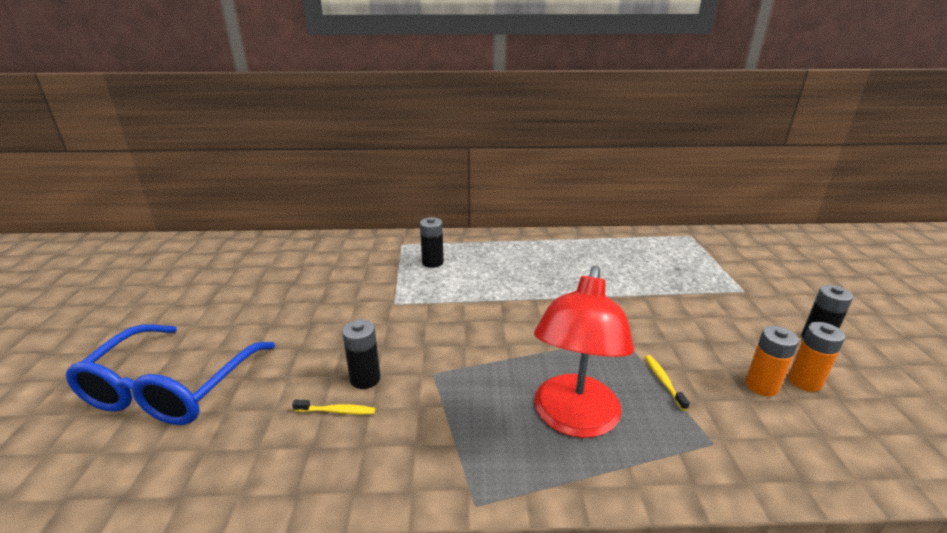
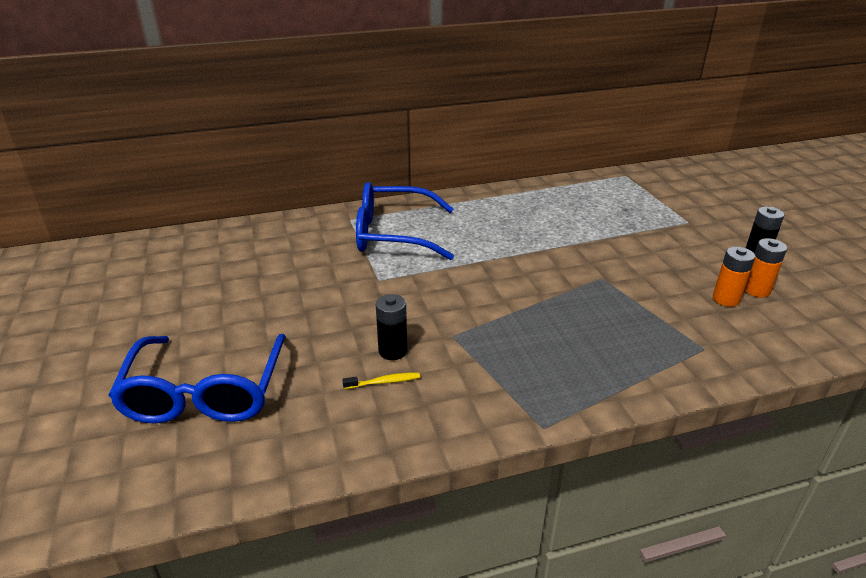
camera: 15 degrees left, 5 degrees up
(432, 262) = (393, 234): black battery -> blue glasses
(573, 419) = (591, 351): red lamp -> none
(663, 381) = (650, 309): yellow toothbrush -> none

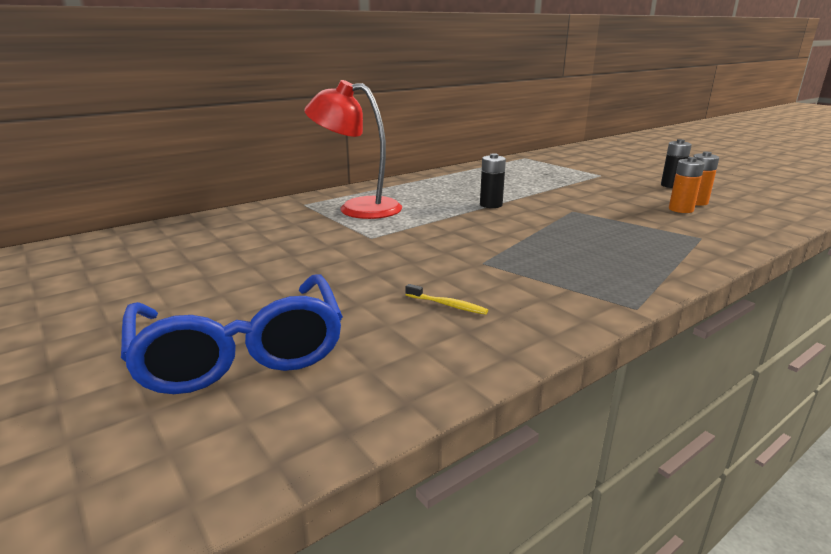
camera: 20 degrees left, 10 degrees down
(384, 382) = (447, 305): yellow toothbrush -> yellow toothbrush turned 60 degrees clockwise
(393, 234) = (357, 208): blue glasses -> red lamp
(393, 351) = (434, 282): black battery -> black battery (491, 205)

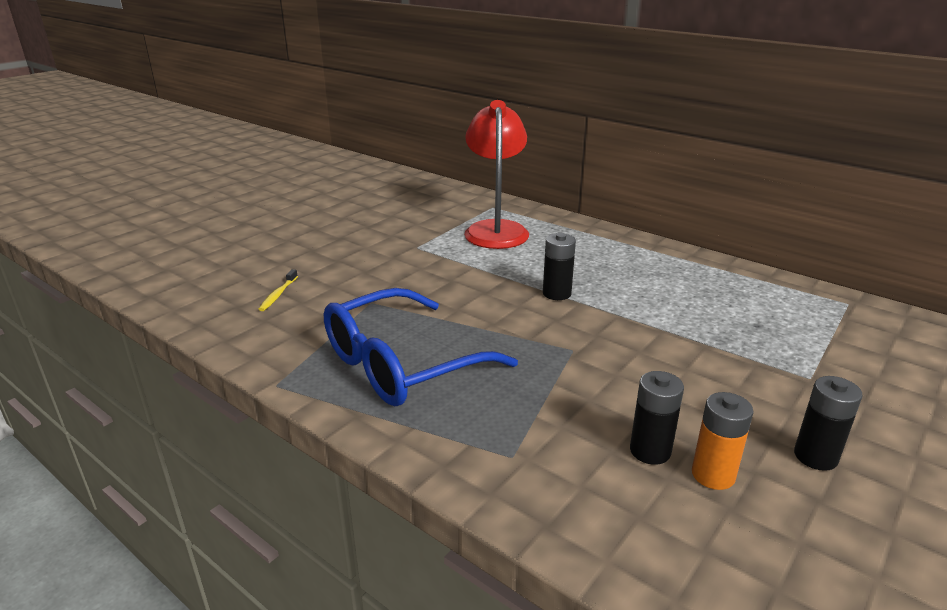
camera: 75 degrees right, 5 degrees up
(240, 351) = (214, 242): blue glasses -> blue glasses (401, 364)
(681, 209) = (650, 451): orange battery -> black battery

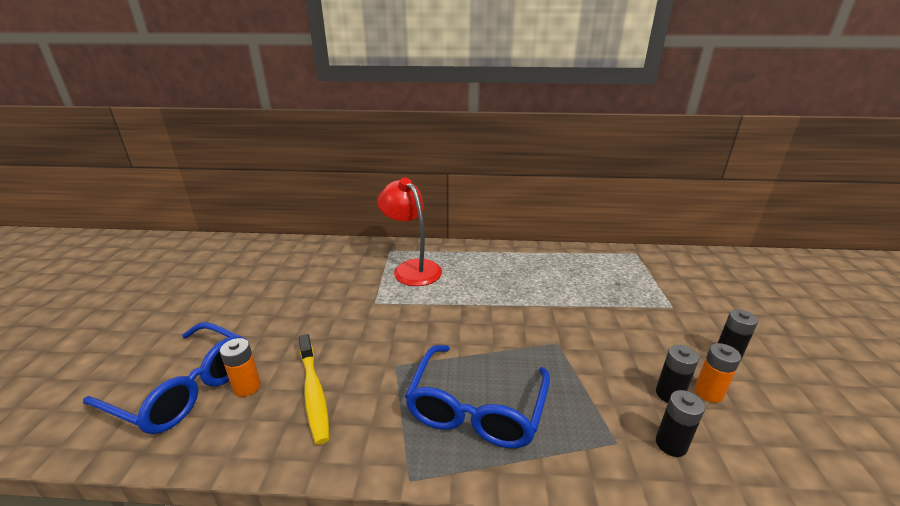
camera: 35 degrees left, 0 degrees up
(193, 255) = (184, 388): none -> blue glasses
(235, 271) = (247, 387): none -> orange battery
(278, 295) = (314, 393): yellow toothbrush -> yellow toothbrush, size x2.08
(556, 293) = (503, 304): black battery -> black battery (671, 444)

